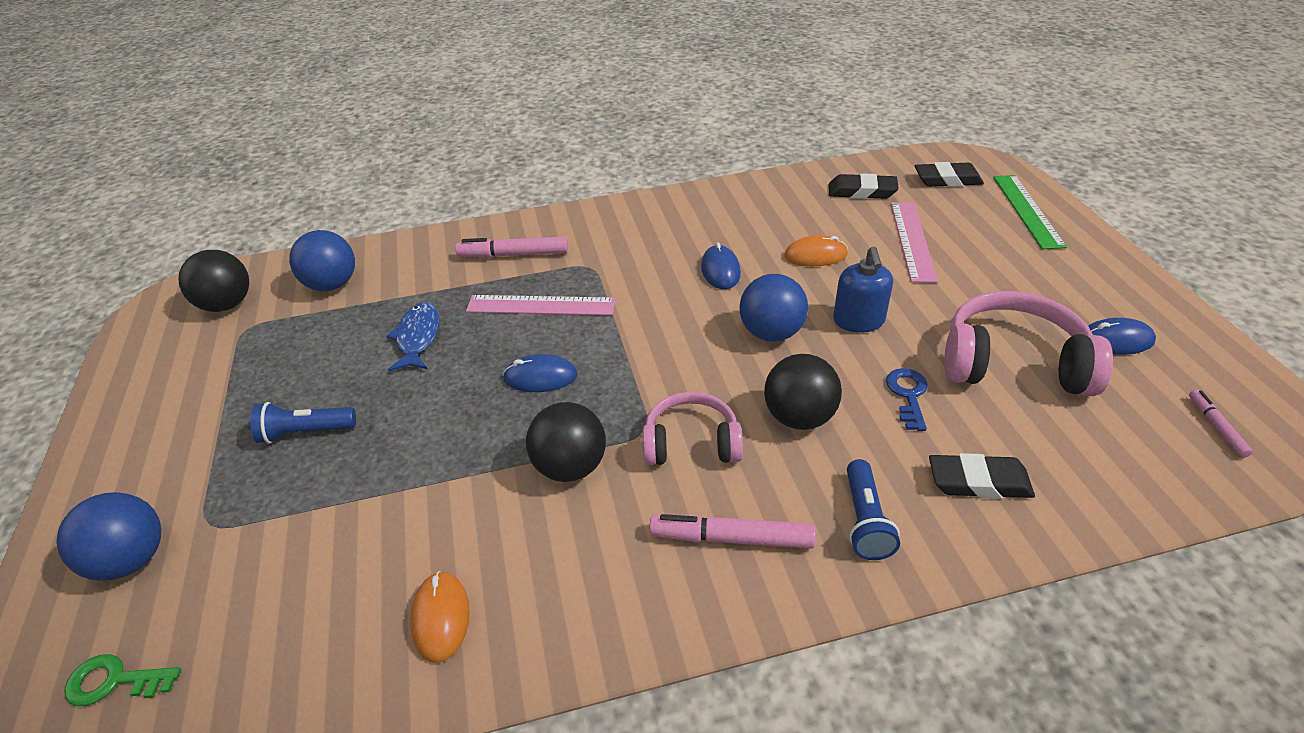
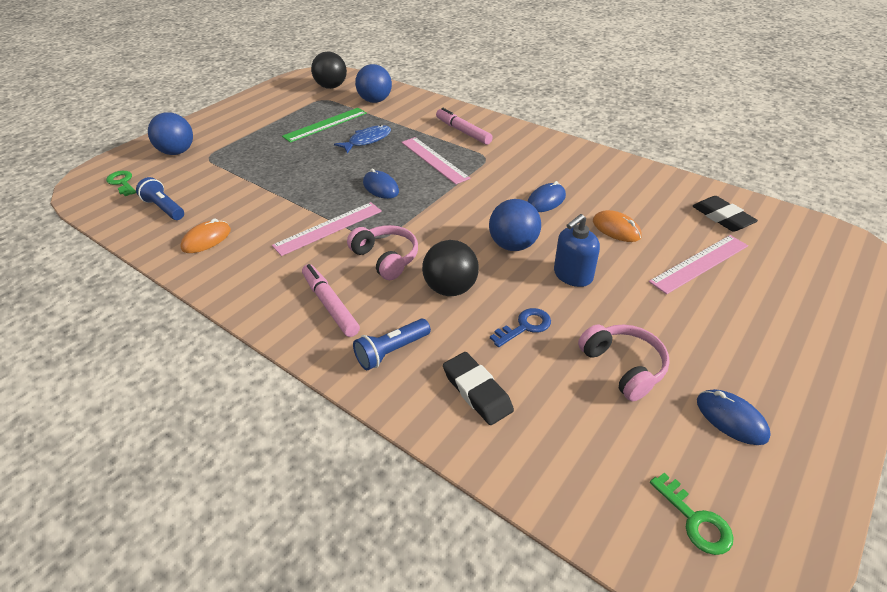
camera: 50 degrees right, 0 degrees up
(305, 432) = (277, 148): blue flashlight -> blue flashlight (164, 208)
(570, 467) = (328, 228): black ball -> pink ruler
(947, 180) = (809, 250): black eraser -> none
(1013, 363) = (623, 367): pink headphones -> pink headphones, size x0.63
(1027, 210) = (839, 308): green ruler -> green ruler (325, 125)
(1216, 427) = (695, 520): pink marker -> green key

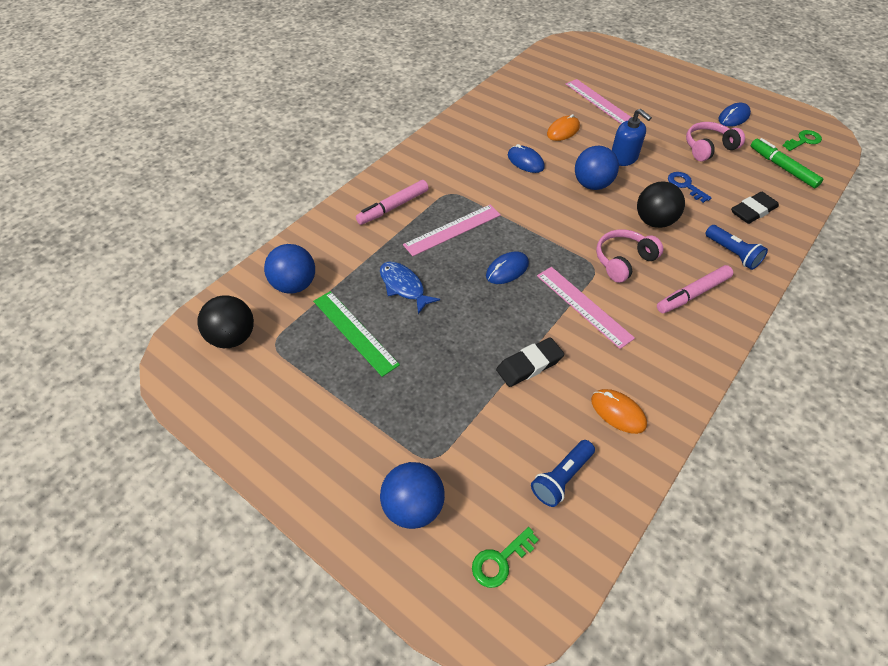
camera: 90 degrees left, 10 degrees up
(595, 459) = (782, 168): none -> green marker
(722, 217) = (543, 82): black eraser -> black eraser (529, 365)

